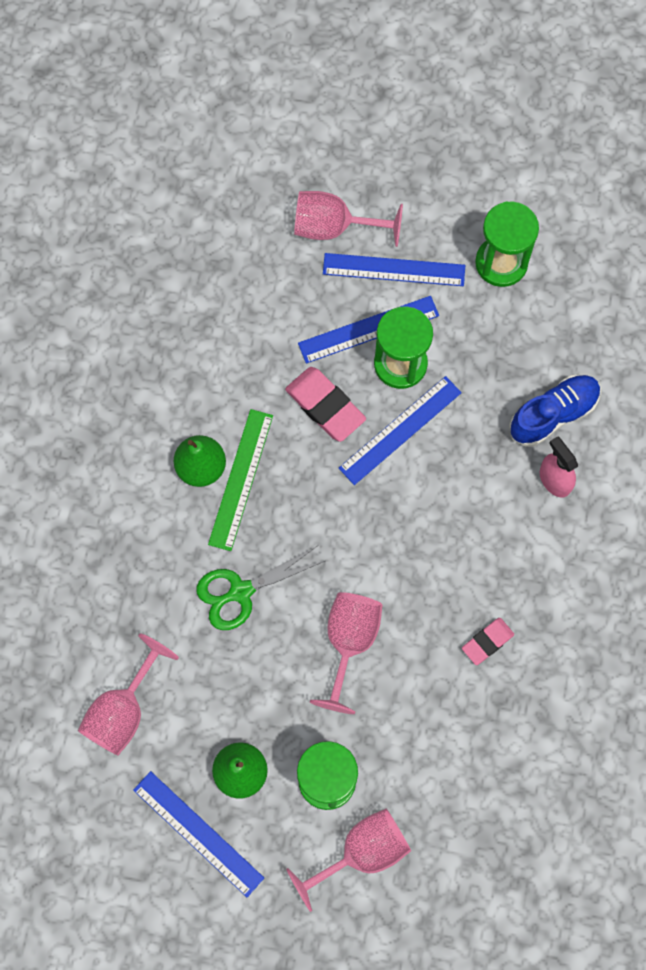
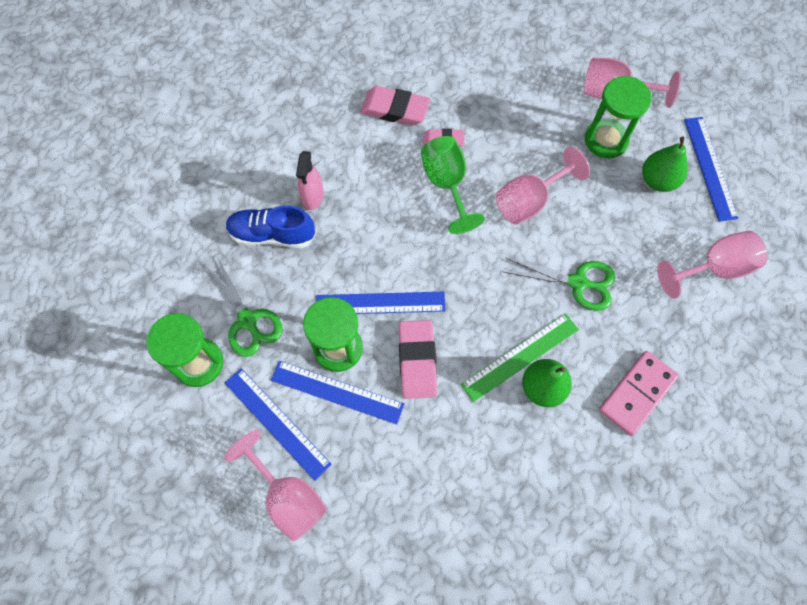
camera: 140 degrees left, 5 degrees down
(117, 526) = (637, 393): none -> pink domino
(442, 595) = (447, 185): none -> green goblet
(497, 326) = (247, 320): none -> green scissors
(566, 639) = (395, 109): none -> pink eraser

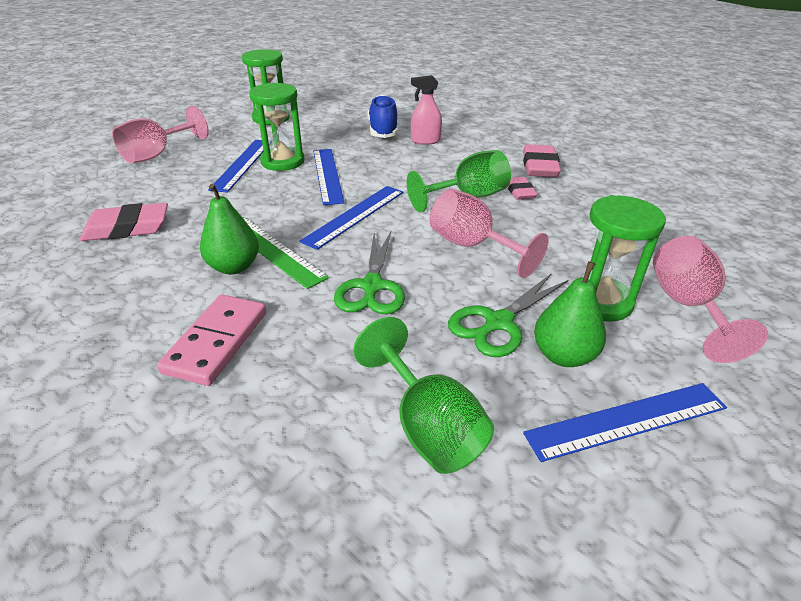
camera: 80 degrees right, 30 degrees down
(247, 320) = (306, 129): green scissors -> green scissors (498, 322)
(277, 422) = (220, 145): blue ruler -> blue ruler (355, 215)
(417, 361) = (270, 195): pink eraser -> pink eraser (127, 228)
(637, 393) = (217, 342): pink domino -> pink domino turned 75 degrees clockwise
(713, 268) = (428, 426): pink goblet -> green goblet

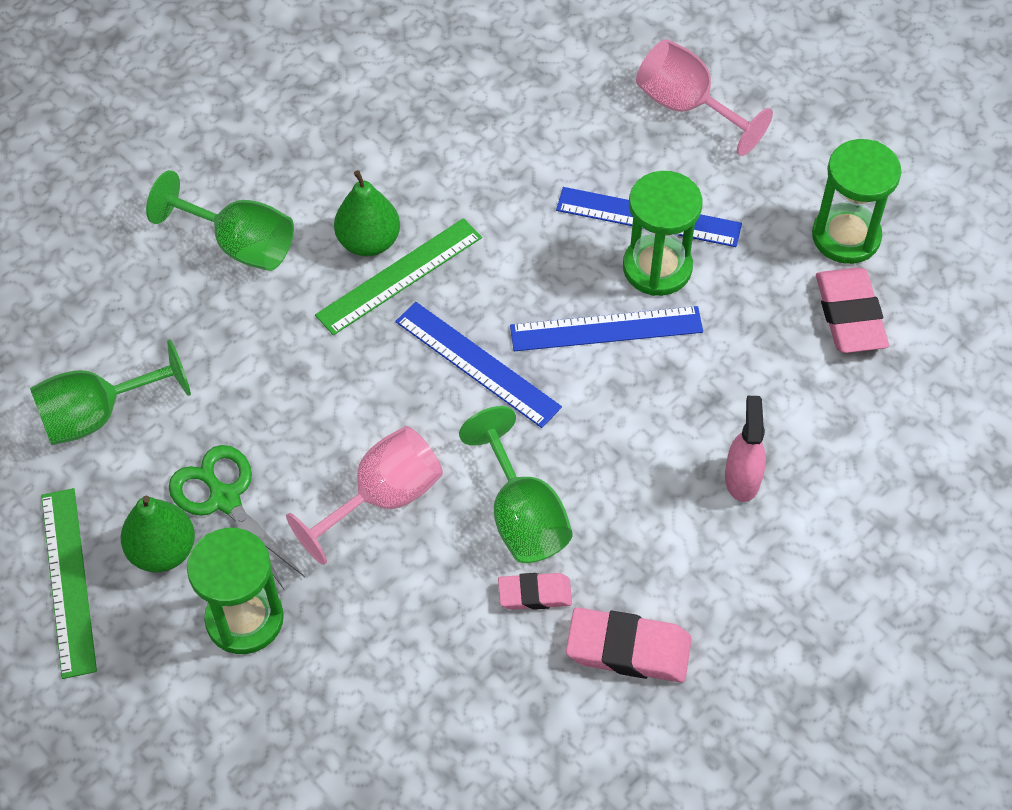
camera: 95 degrees right, 20 degrees up
(127, 228) = (467, 123): pink eraser -> pink eraser (849, 315)
(217, 342) = (239, 244): pink domino -> green goblet
(372, 286) = (311, 379): green scissors -> none
(383, 130) = (792, 413): blue shoe -> none
(627, 421) = (68, 581): blue ruler -> green ruler
(687, 306) = (219, 717): pink goblet -> none

